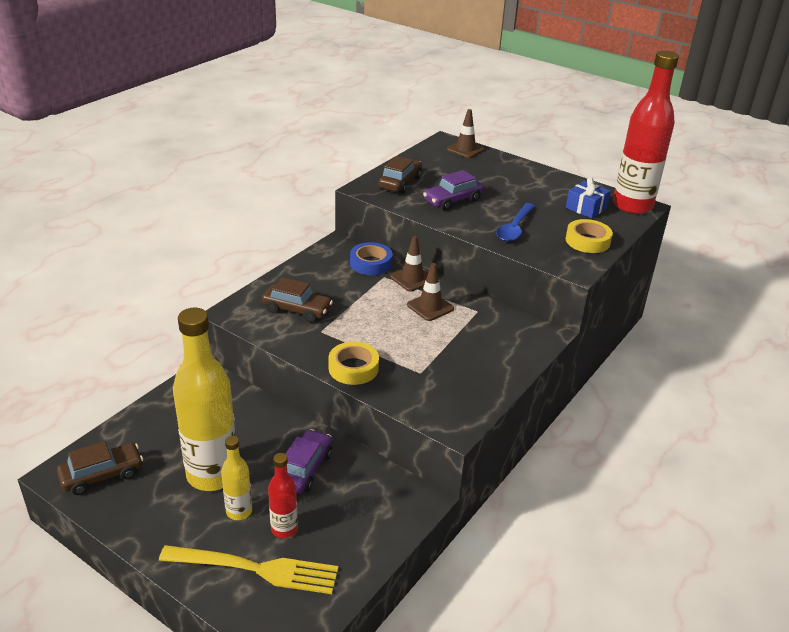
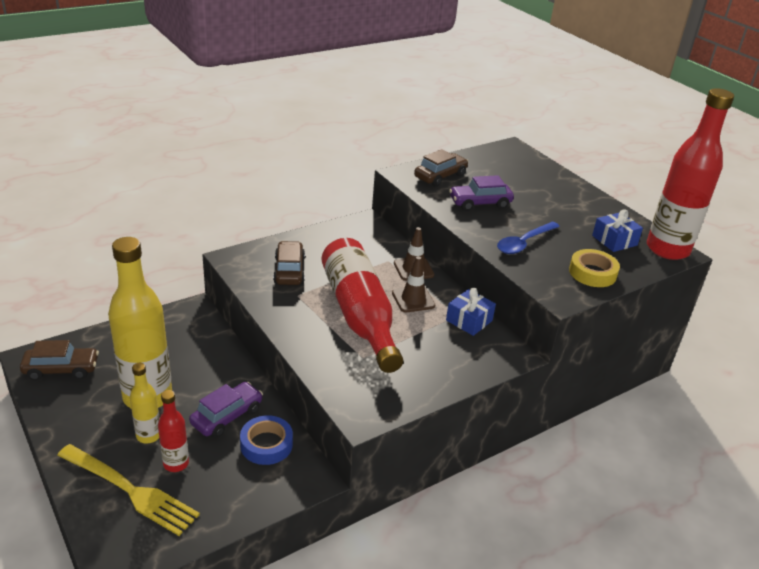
camera: 20 degrees right, 0 degrees up
(297, 310) = (289, 271): brown car -> brown car turned 135 degrees counterclockwise
(353, 368) = (304, 336): yellow tape -> none
(371, 263) = (384, 246): blue tape -> blue tape (266, 444)
(391, 334) = (359, 315): none -> red bottle
(465, 149) = (527, 159): brown traffic cone -> none
(491, 313) = (469, 320): none -> blue gift

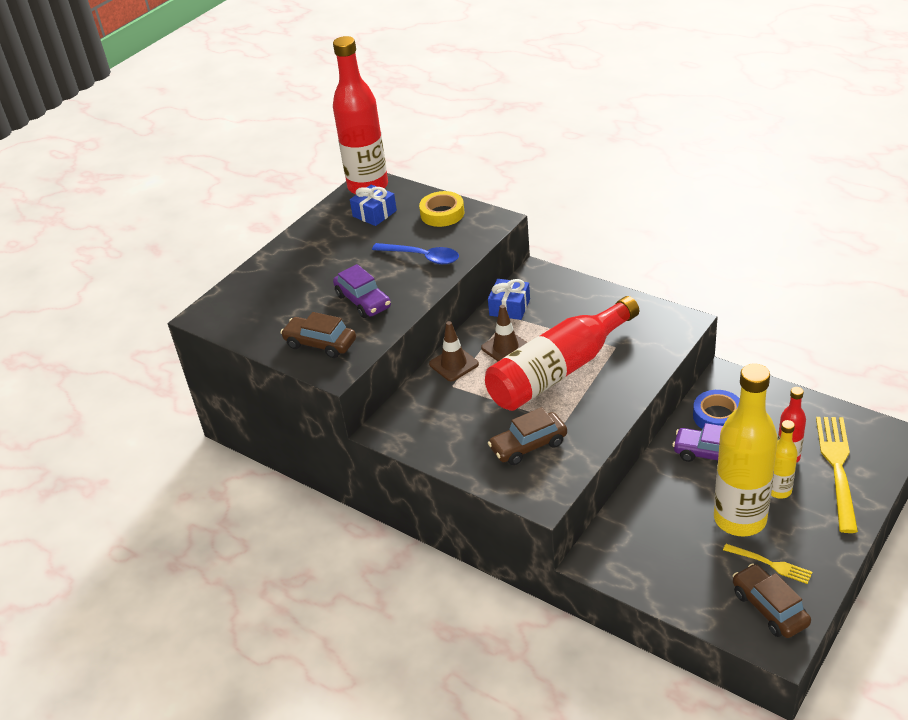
camera: 105 degrees left, 5 degrees up
(92, 390) = (770, 564): none -> yellow fork

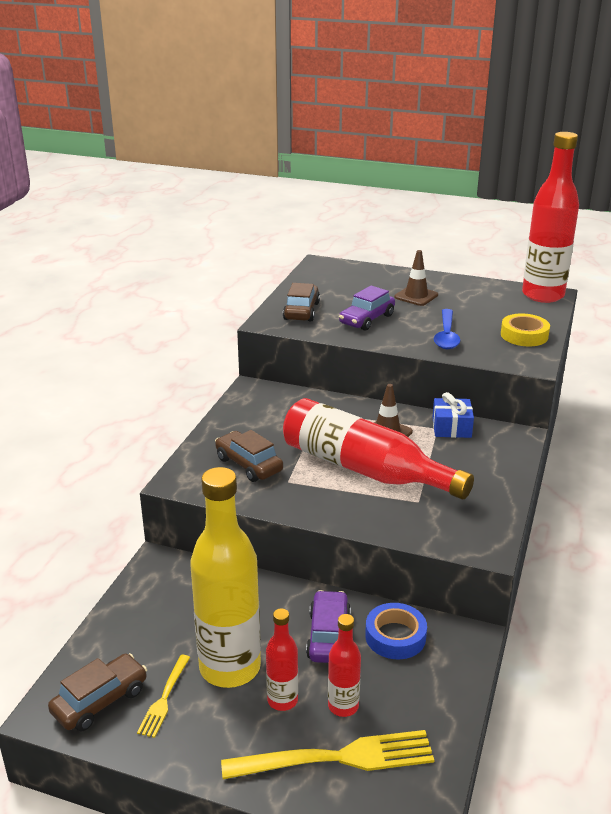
camera: 70 degrees right, 10 degrees down
(374, 213) = (501, 304): blue gift -> none
(454, 364) = (351, 409): brown traffic cone -> brown traffic cone (416, 296)
(779, 490) = (282, 700): yellow bottle -> red bottle

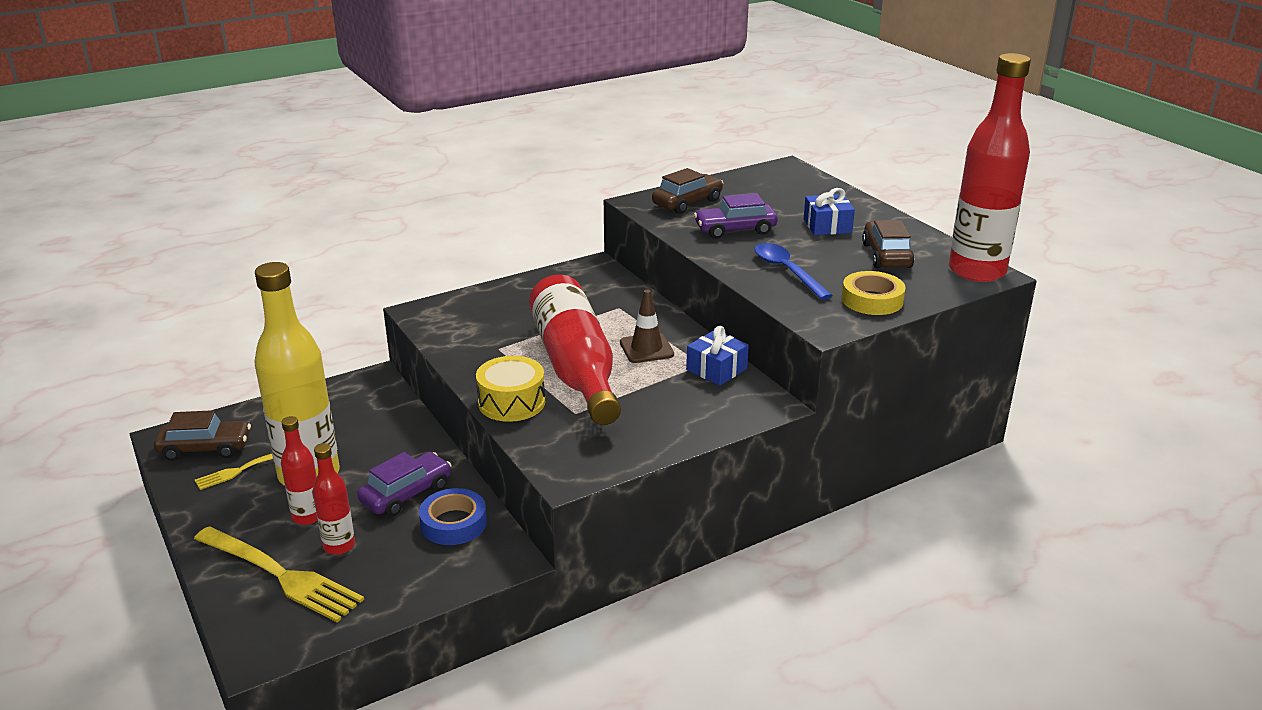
camera: 40 degrees right, 0 degrees up
(248, 465) = (491, 322): brown car -> brown car (886, 256)
(365, 516) = (511, 402): none -> yellow drum
(416, 296) = (827, 226): brown traffic cone -> blue gift
(446, 336) = (786, 271): blue spoon -> blue spoon turned 105 degrees clockwise

